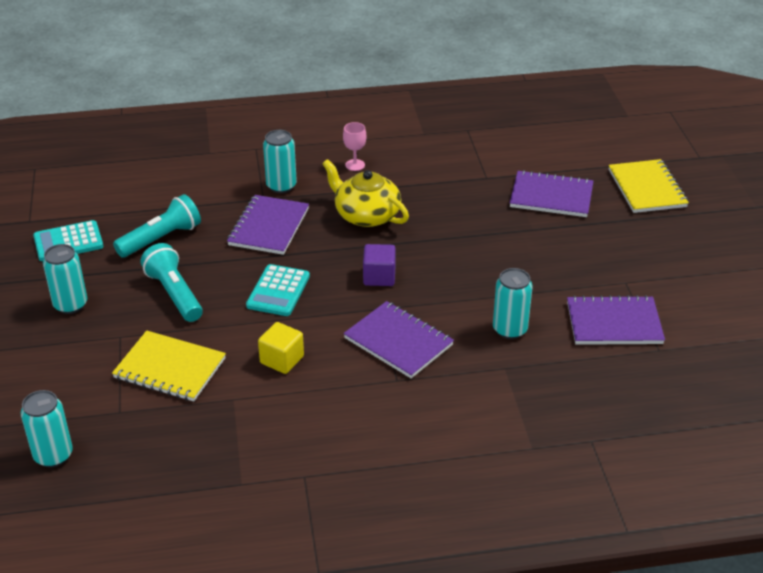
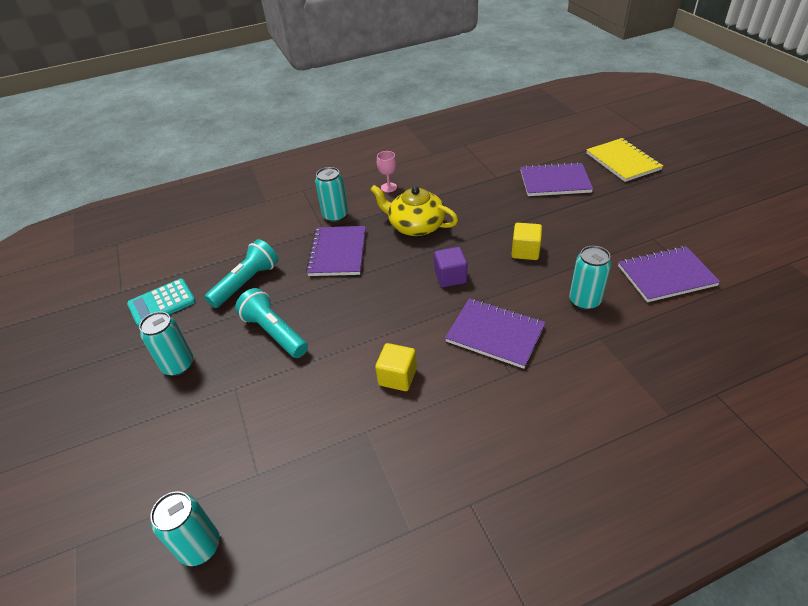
camera: 10 degrees left, 5 degrees up
(170, 368) = (293, 411): yellow notebook -> none
(278, 291) = (368, 309): turquoise calculator -> none
(474, 267) = (525, 251): none -> yellow cube

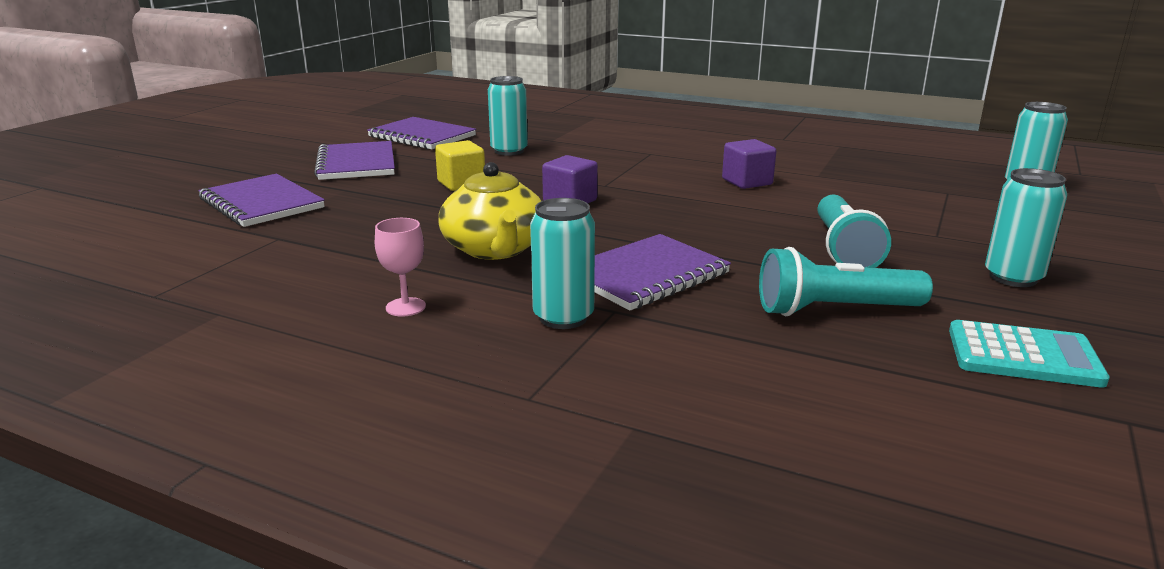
camera: 135 degrees left, 20 degrees down
(397, 377) = (747, 182): yellow cube -> purple cube
(495, 334) = (618, 166): purple notebook -> purple notebook (357, 164)
(622, 161) = (164, 183): yellow notebook -> none

